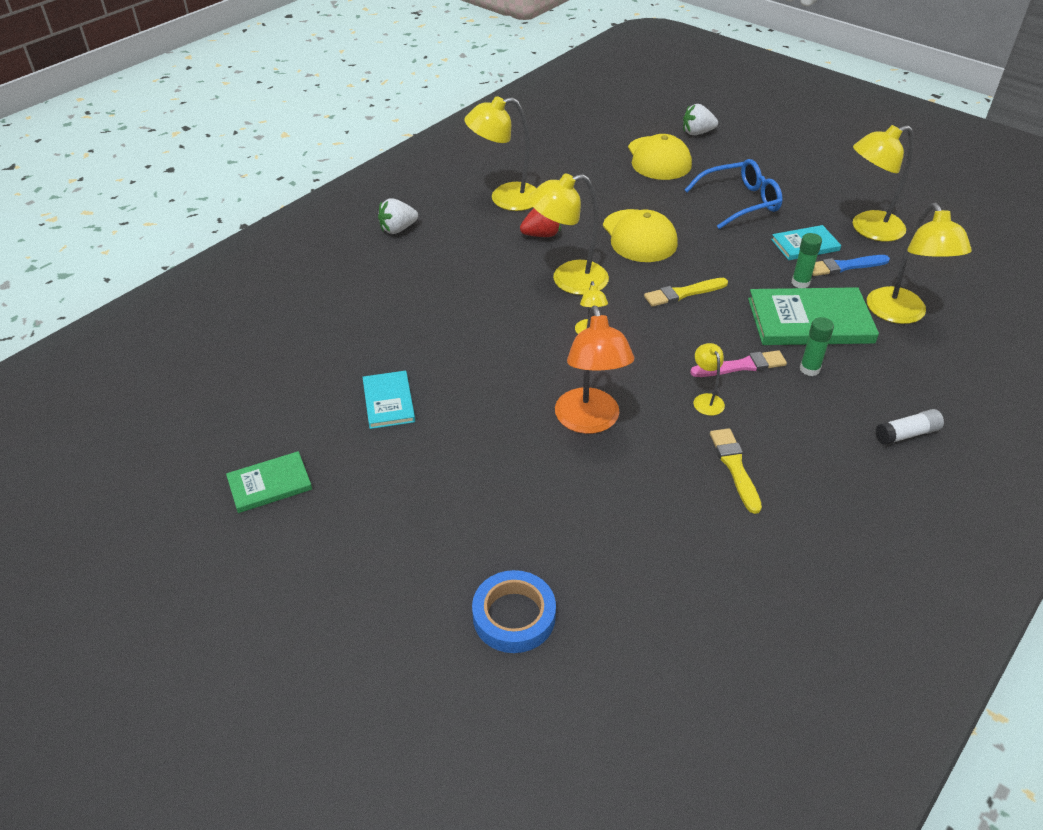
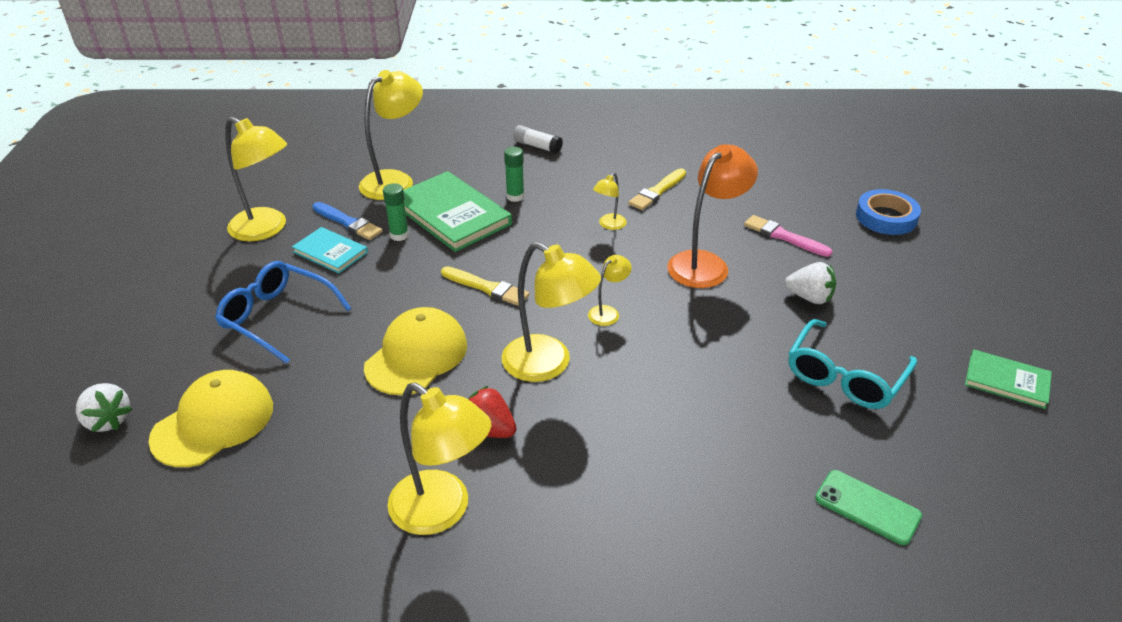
camera: 130 degrees left, 5 degrees down
(305, 331) = (867, 507): none -> green phone
(388, 401) = (845, 376): turquoise book -> turquoise glasses
(398, 229) = (617, 574): white strawberry -> white strawberry (809, 297)
(741, 366) = (550, 224): pink brush -> pink brush (784, 236)

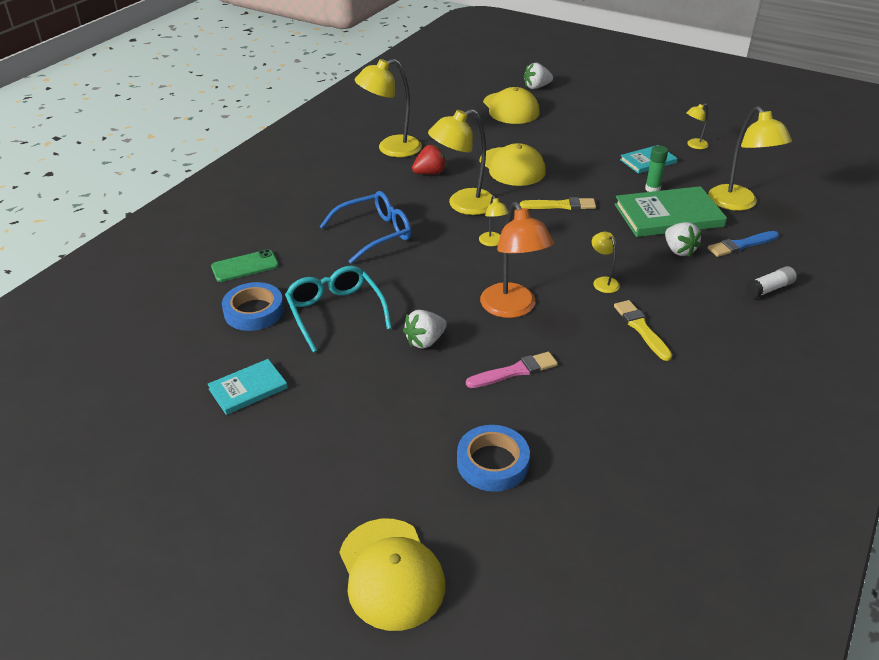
camera: 120 degrees right, 0 degrees up
(266, 229) = (694, 145): yellow lamp -> yellow lamp, size x0.49
(277, 318) = (586, 135): blue glasses -> blue glasses (374, 233)
(348, 222) = (683, 174): blue brush -> blue brush (741, 245)
(487, 287) = (561, 205): yellow brush -> yellow brush turned 150 degrees counterclockwise
(515, 197) = (679, 250): green glue stick -> white strawberry
(921, 444) = (254, 311): none -> blue tape
(1006, 381) = (248, 388): green book -> turquoise book
(1023, 226) = (391, 573): none -> yellow cap

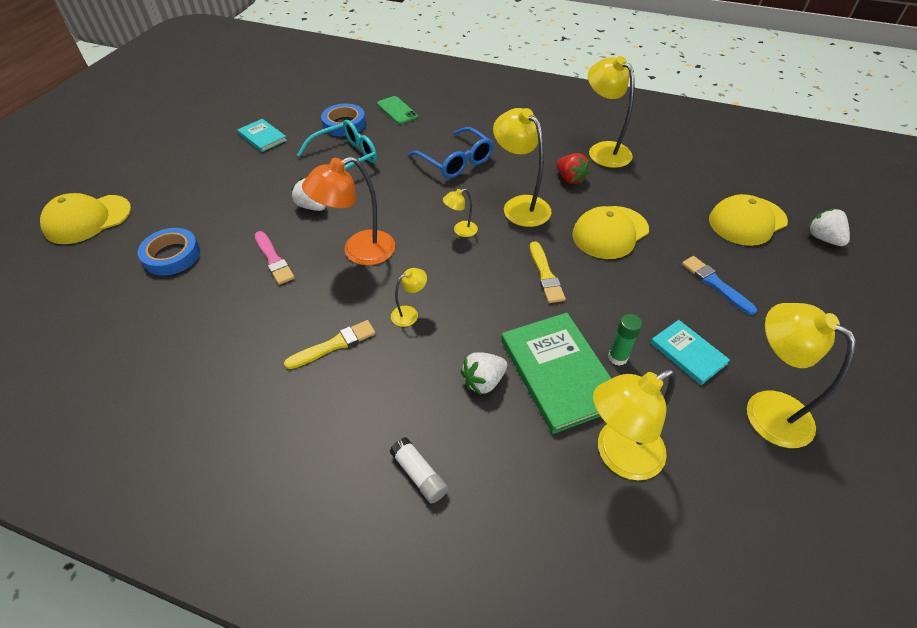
camera: 80 degrees right, 10 degrees up
(694, 145) = (766, 408): yellow lamp -> yellow lamp, size x2.06
(741, 245) = (513, 451): blue brush -> blue brush (715, 284)

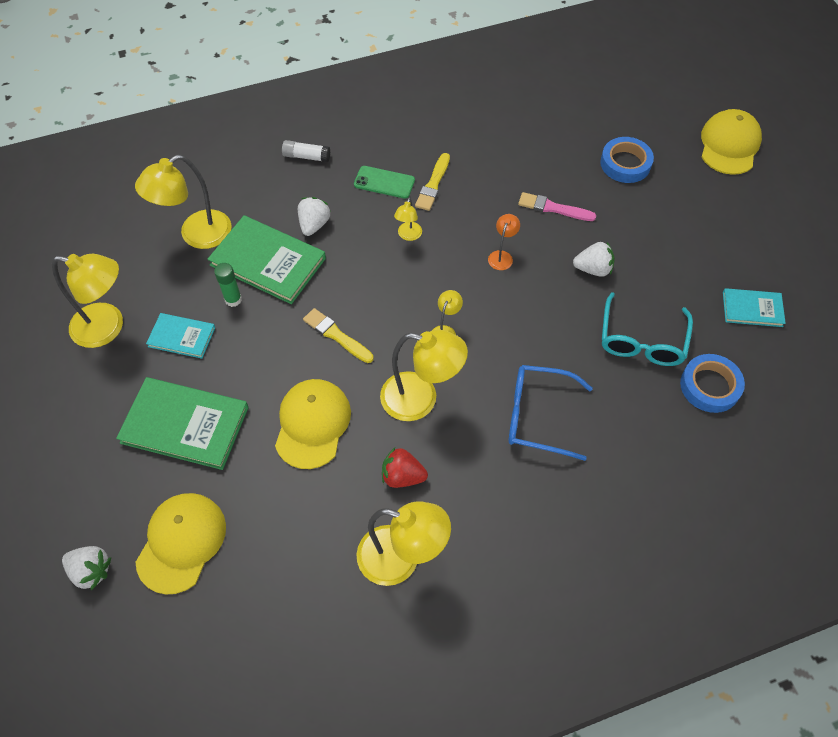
camera: 140 degrees right, 10 degrees up
(359, 252) = (502, 256): orange lamp -> orange lamp, size x0.49
(397, 110) = (689, 453): green phone -> green phone (384, 182)
(619, 456) = (196, 235): yellow lamp -> yellow lamp turned 150 degrees counterclockwise
(715, 284) = (185, 425): blue brush -> green book

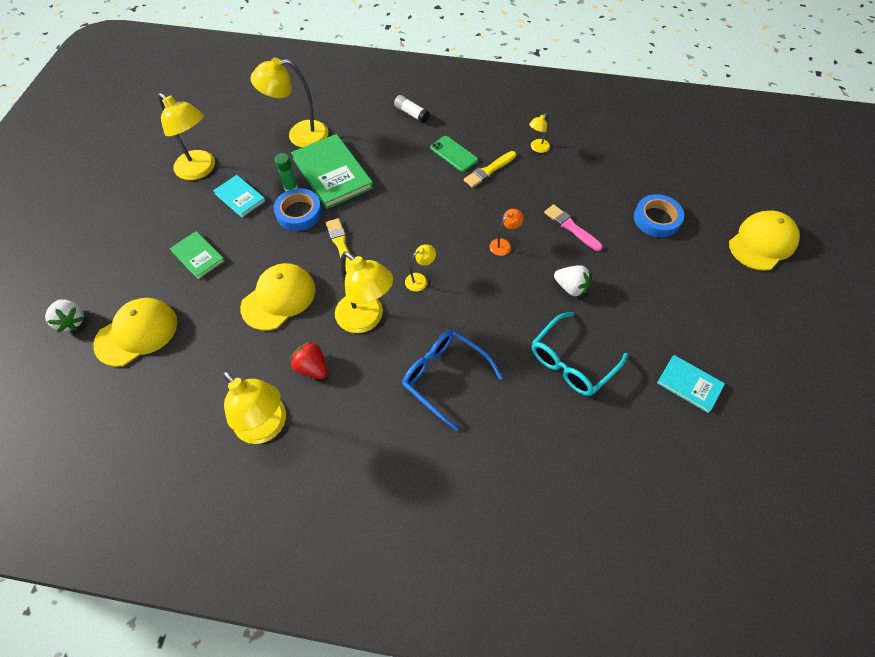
camera: 30 degrees right, 0 degrees up
(185, 425) = (198, 256): green book -> green book, size x0.56
(314, 225) = (382, 162): white strawberry -> none
(408, 235) = (444, 198): yellow lamp -> yellow lamp (537, 148)
(710, 386) = (605, 428): blue tape -> blue tape (299, 213)

